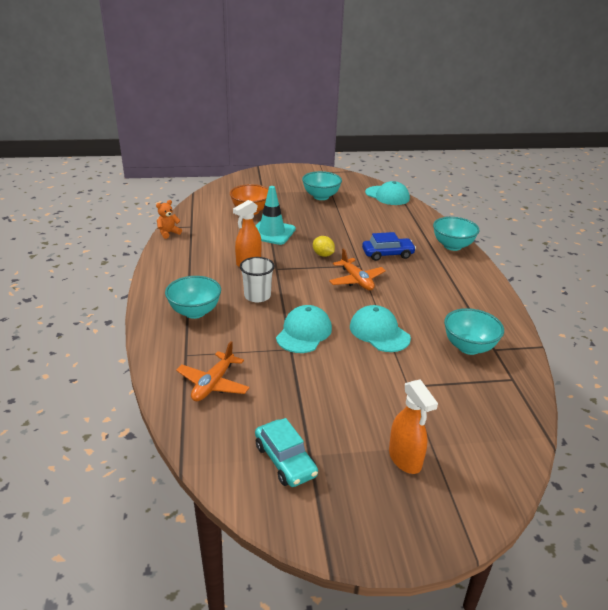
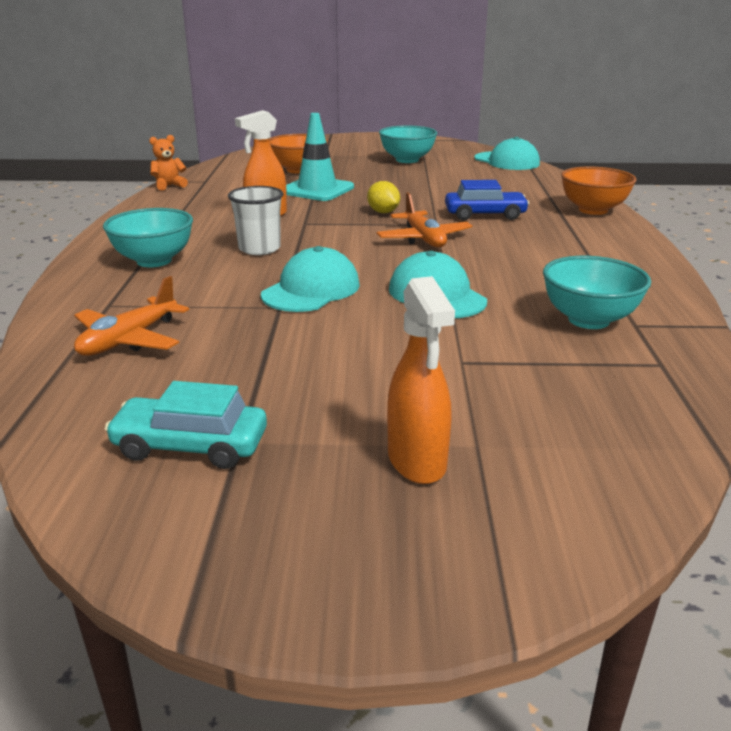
camera: 10 degrees right, 5 degrees down
(285, 460) = (190, 446): turquoise car -> turquoise car turned 120 degrees clockwise
(452, 246) = (593, 210): turquoise bowl -> orange bowl

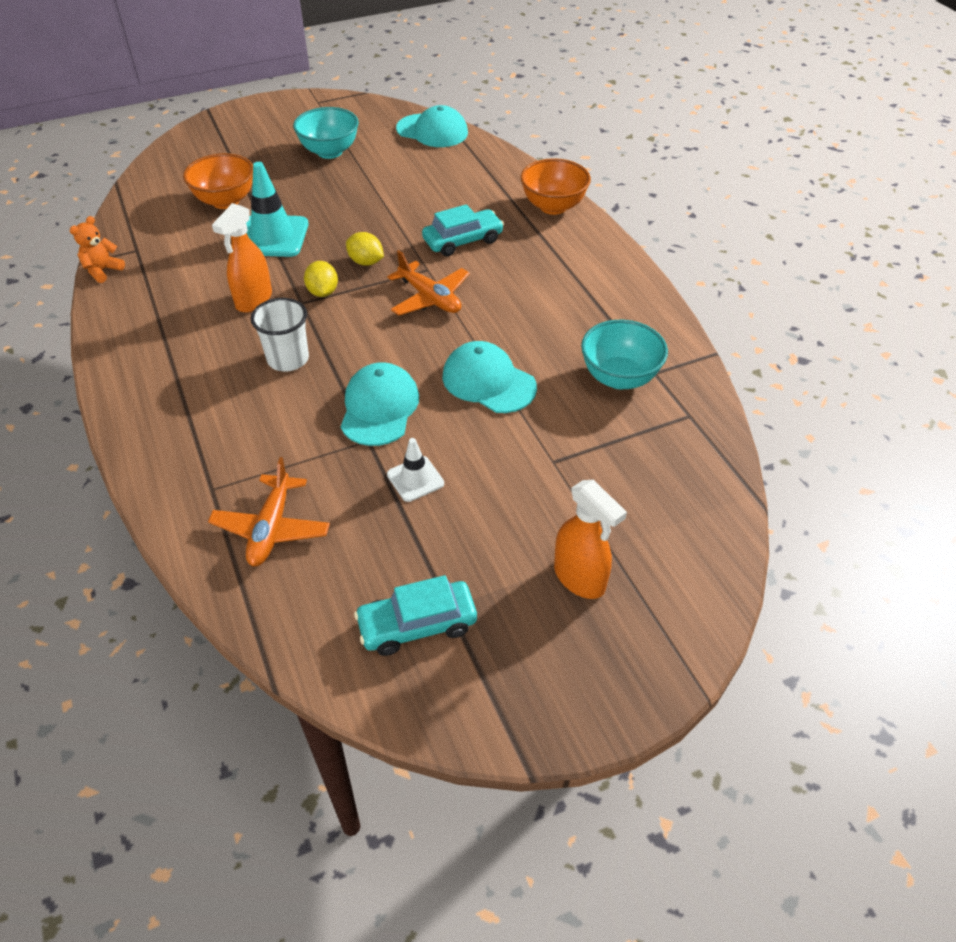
camera: 25 degrees left, 20 degrees up
(154, 261) = (199, 410): turquoise bowl -> none
(299, 340) = (415, 479): none -> white traffic cone
(329, 221) = (323, 292): none -> yellow lemon
(485, 215) = (463, 241): blue car -> turquoise car

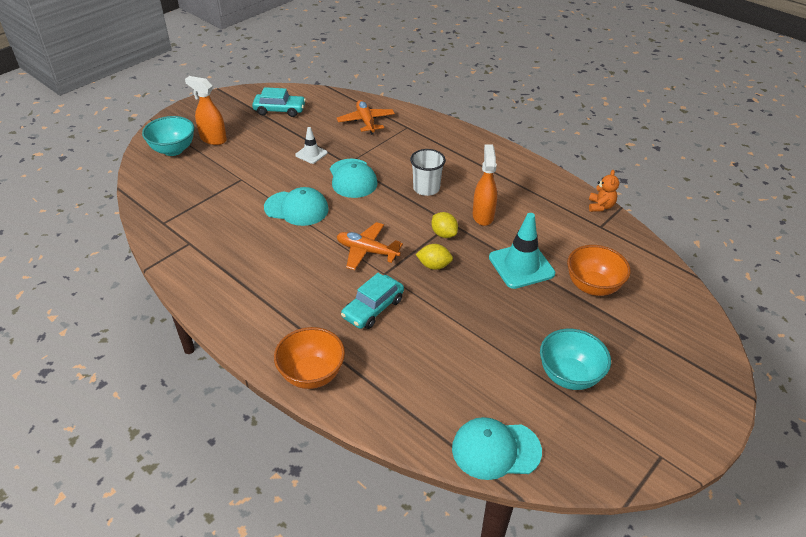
camera: 155 degrees right, 5 degrees down
(417, 625) = (279, 110): turquoise car -> turquoise car turned 45 degrees clockwise
(619, 377) = (212, 233): turquoise bowl -> turquoise bowl (173, 150)

